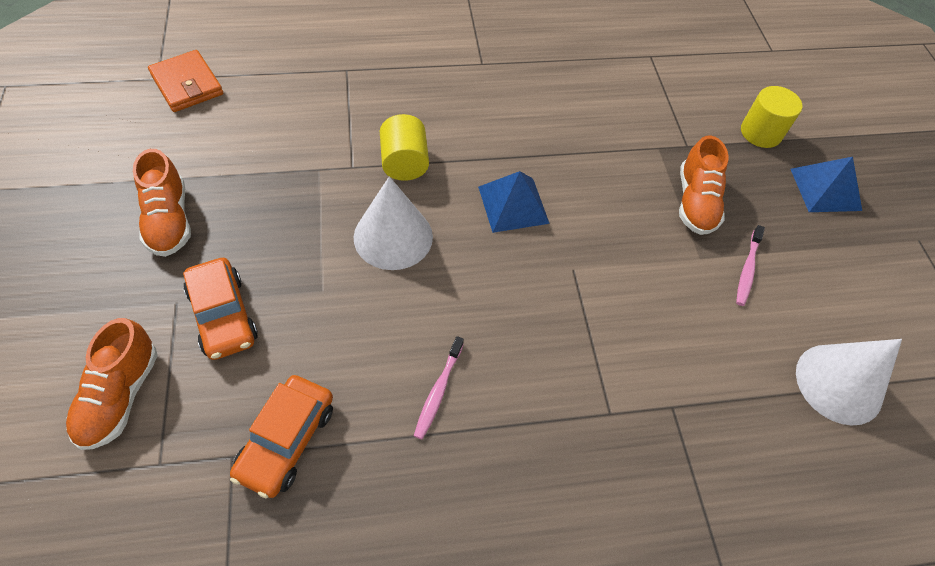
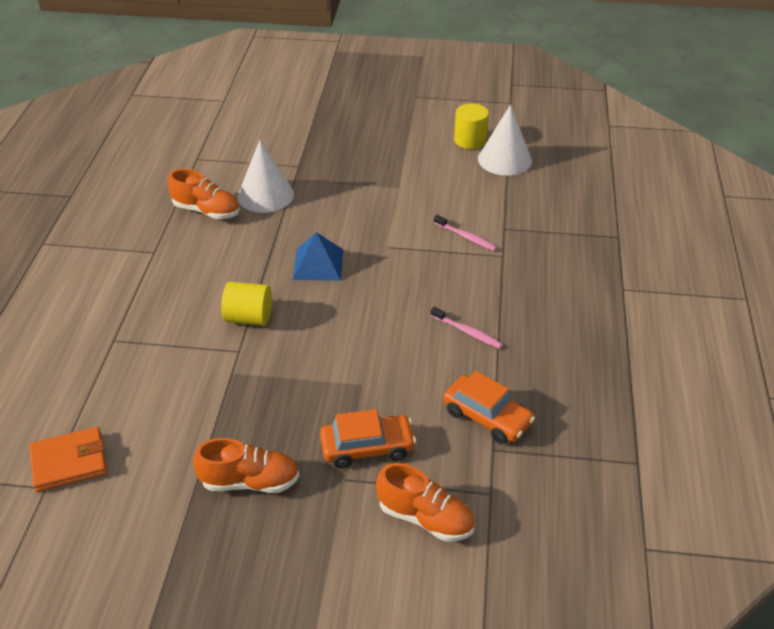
camera: 70 degrees left, 15 degrees down
(393, 236) = (324, 336): white cone -> white cone (265, 195)
(695, 202) = (351, 176): orange shoe -> orange shoe (207, 211)
(747, 270) = (415, 170): pink toothbrush -> pink toothbrush (466, 237)
(761, 132) = (302, 130): yellow cylinder -> yellow cylinder (470, 140)
(825, 189) = (363, 118): blue pyramid -> none

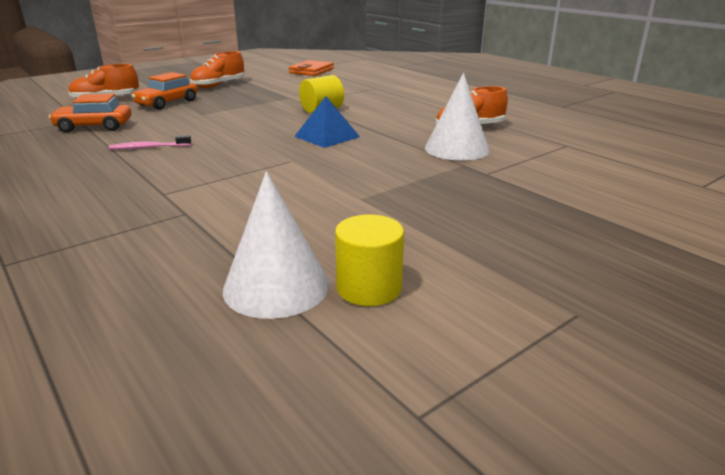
camera: 135 degrees right, 15 degrees down
(466, 237) = (222, 191): pink toothbrush -> none

